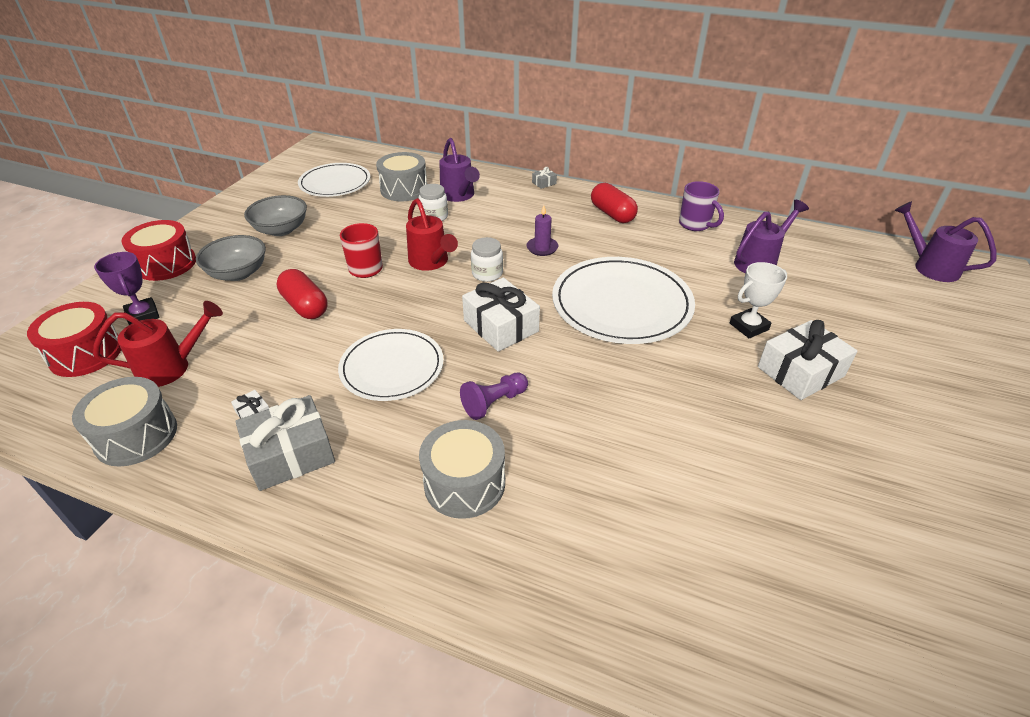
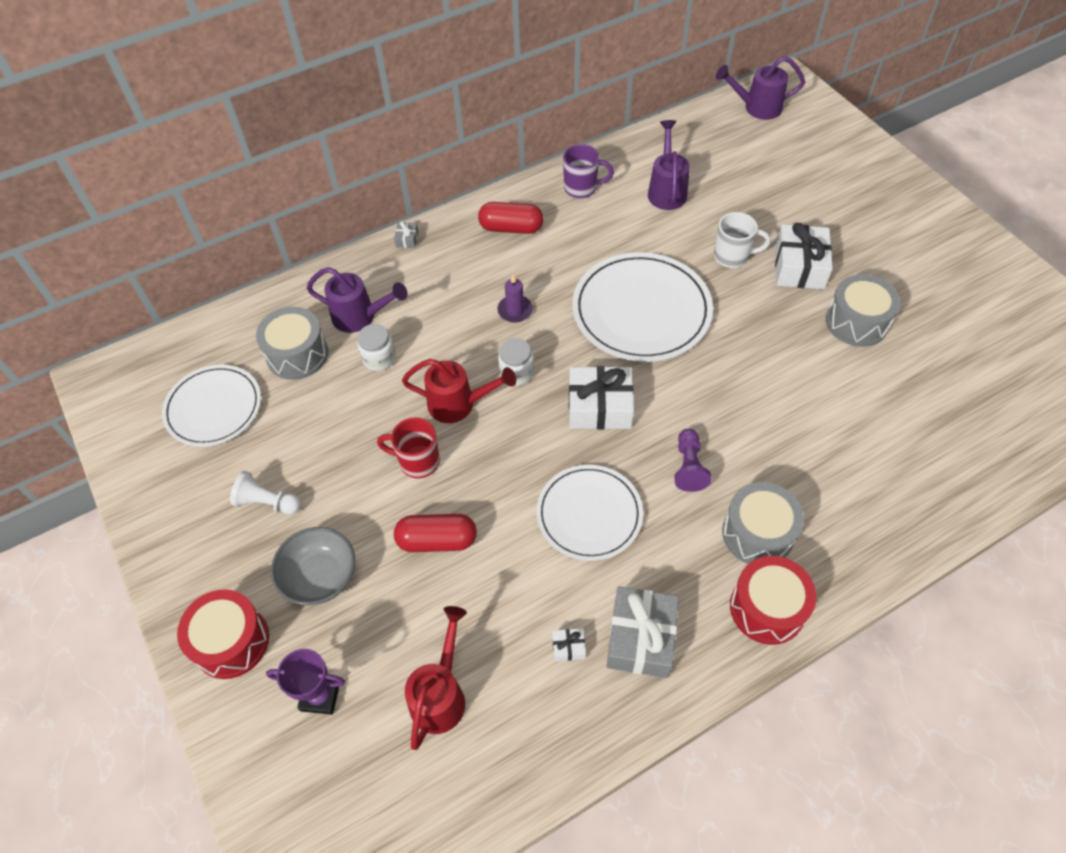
camera: 50 degrees left, 15 degrees up
(86, 353) = (347, 771): red drum -> red drum (767, 608)
(136, 436) = (523, 755): grey drum -> grey drum (856, 322)
(281, 230) = (267, 502): grey bowl -> white pawn
(749, 326) = (732, 256): white trophy -> white mug

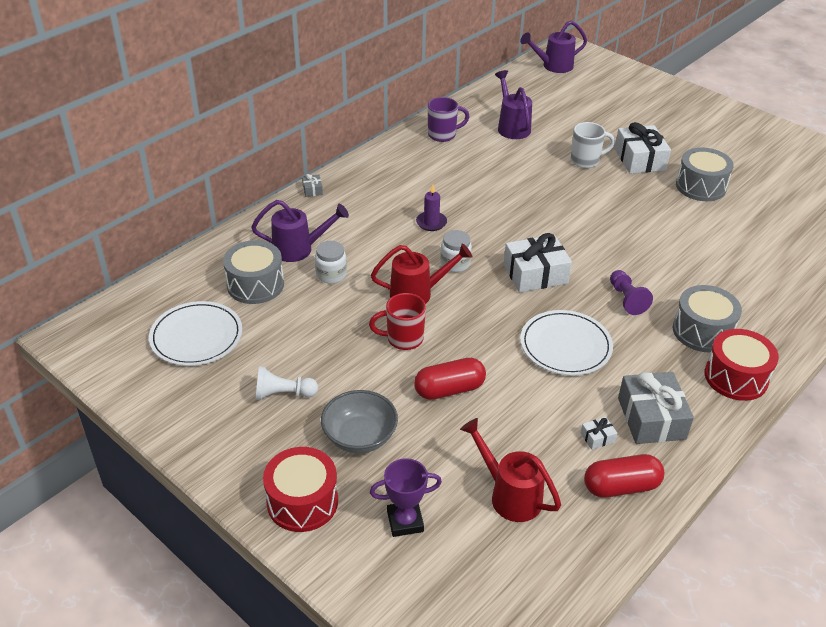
camera: 20 degrees left, 15 degrees down
(440, 695) = (510, 495): red watering can -> red watering can turned 45 degrees counterclockwise
(511, 228) = (398, 169): red capsule -> red capsule (621, 487)
(641, 310) = (534, 206): white plate -> none

